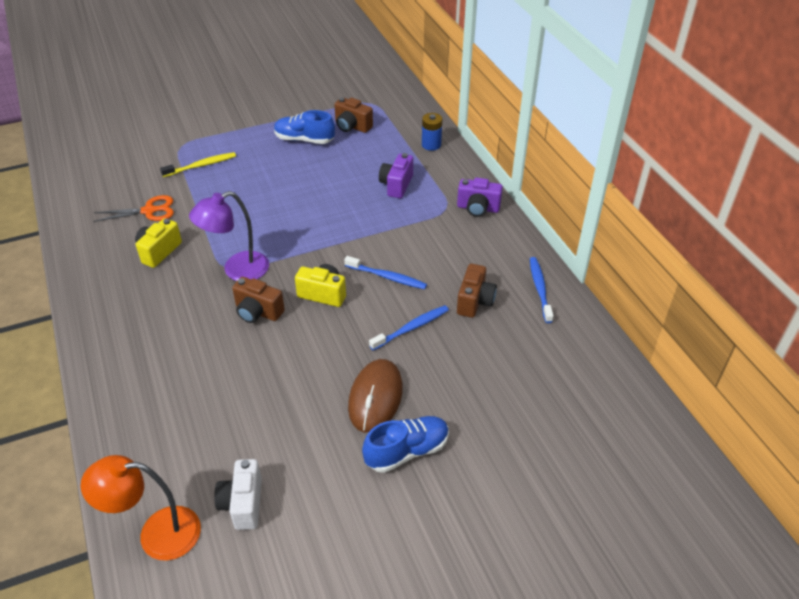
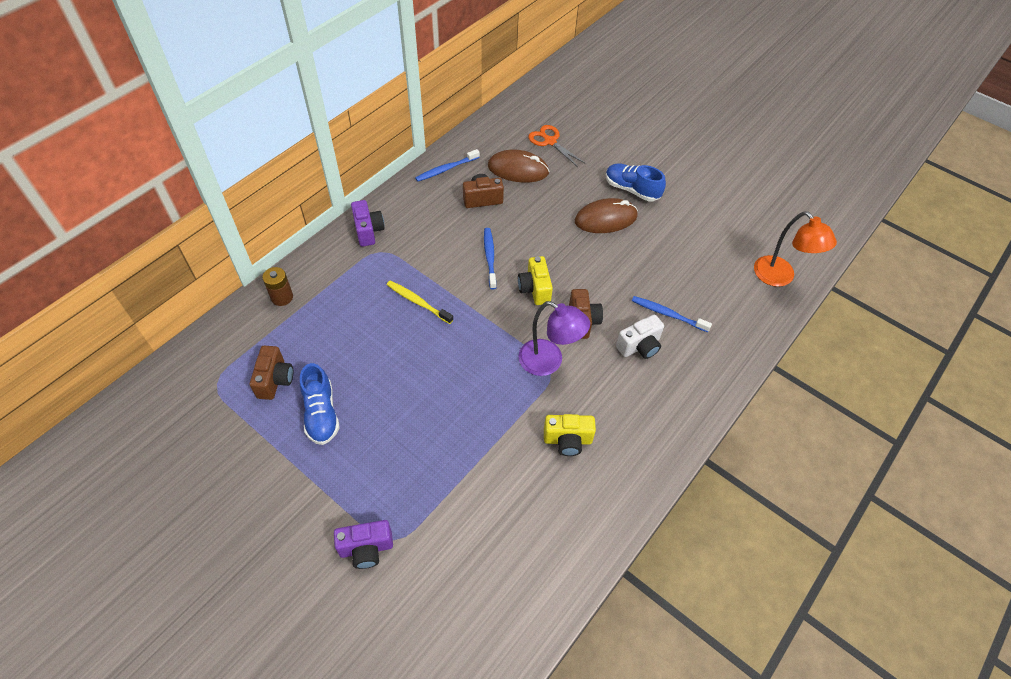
camera: 120 degrees left, 10 degrees up
(149, 211) = (520, 491): orange scissors -> orange scissors (550, 141)
(201, 165) = (418, 490): yellow toothbrush -> yellow toothbrush (418, 302)
(243, 503) = (728, 247): white camera -> white camera (639, 346)
(396, 185) = (364, 299): purple camera -> purple camera (366, 549)
(411, 328) = (532, 223): blue toothbrush -> blue toothbrush (667, 314)
(431, 145) = (282, 297): blue battery -> brown battery
(507, 350) = (518, 169): none -> brown mouse

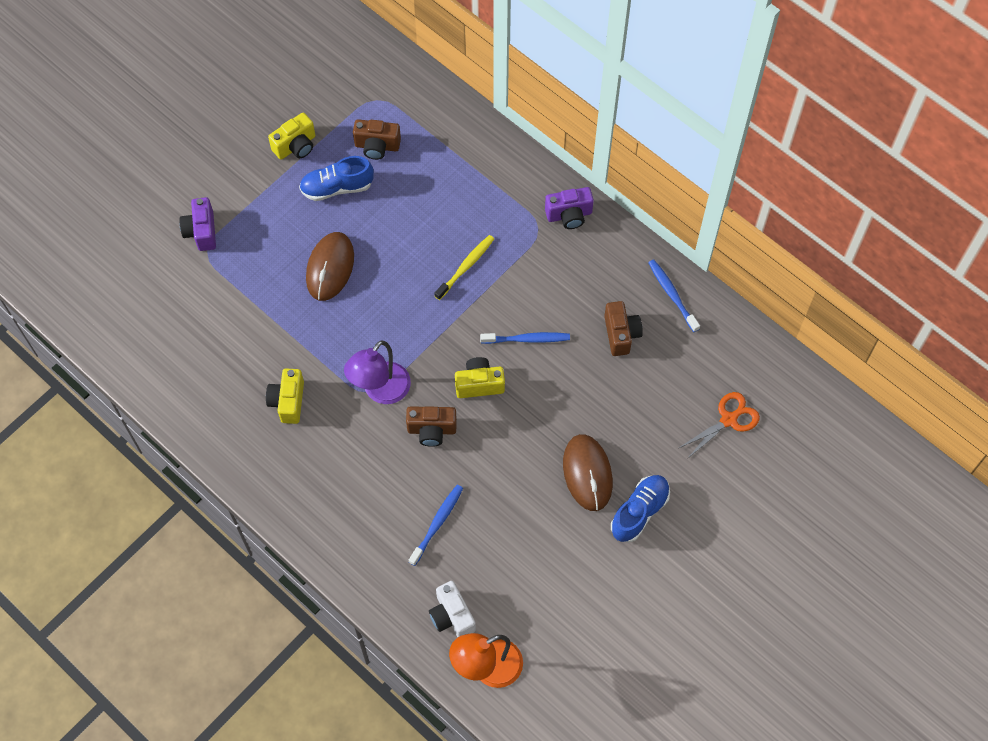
camera: 95 degrees right, 10 degrees up
(263, 457) = (296, 146): none -> yellow camera
(282, 297) = (477, 141): brown battery -> none
(518, 169) = (673, 377): brown mouse -> brown mouse (330, 267)
(639, 346) = (395, 486): white camera -> white camera (452, 616)

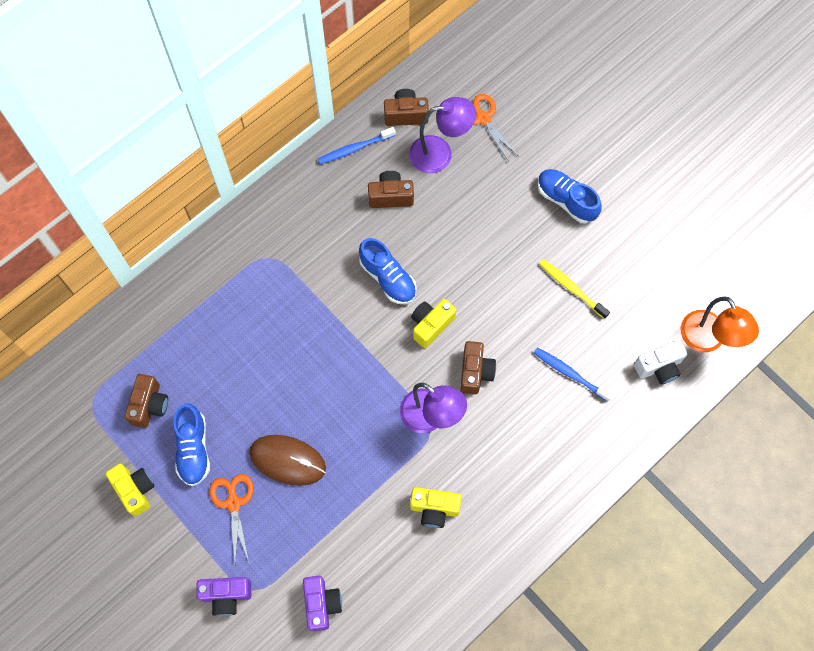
camera: 85 degrees left, 5 degrees up
(287, 227) = (233, 503): none -> orange scissors
(466, 266) = (303, 327): yellow toothbrush -> yellow toothbrush (571, 288)
(479, 384) = (431, 325): yellow camera -> yellow camera turned 45 degrees clockwise
(527, 339) = (388, 278): blue toothbrush -> blue shoe
(569, 215) = (258, 228): purple camera -> purple camera (321, 604)
(587, 473) = (527, 239): brown mouse -> none
(679, 378) = (440, 153): none -> purple lamp
(720, 341) = (406, 115): none -> brown camera

